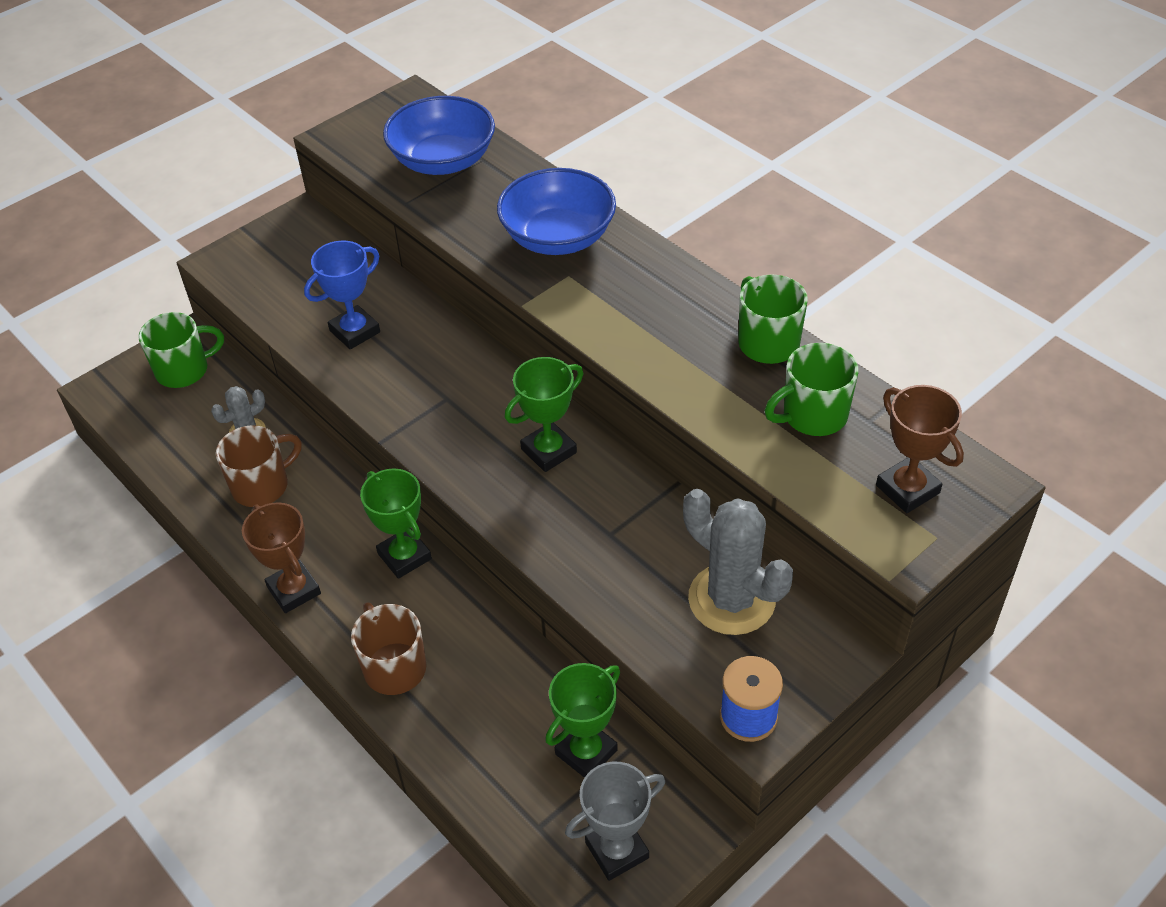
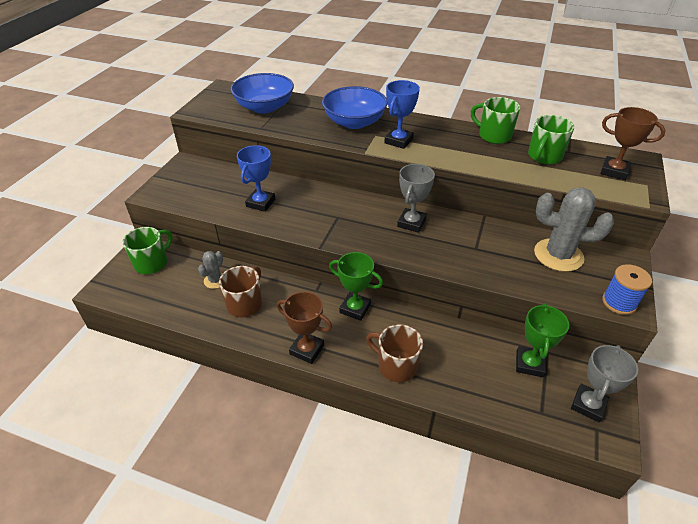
camera: 30 degrees left, 5 degrees down
(549, 451) = (411, 223): green trophy -> grey trophy
(596, 300) = (398, 141): none -> blue trophy

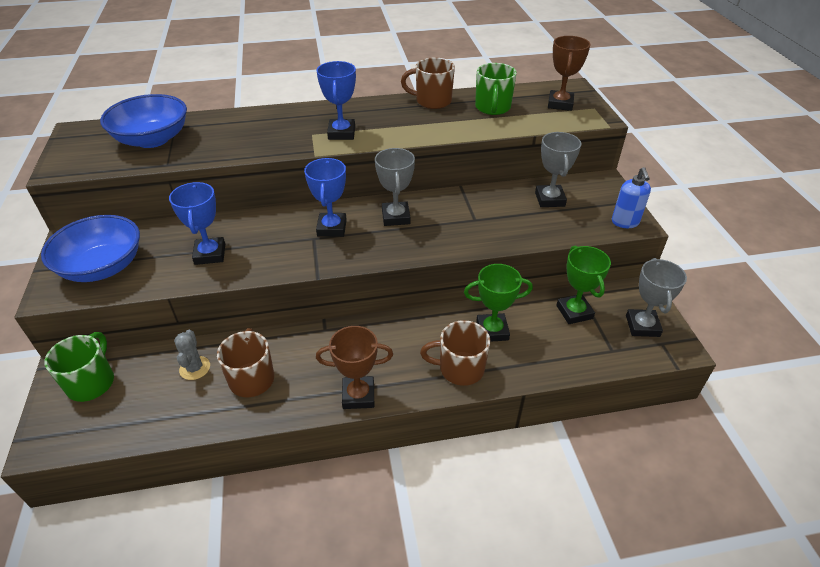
camera: 30 degrees left, 0 degrees up
(354, 122) = (277, 127): blue bowl -> blue bowl (103, 267)
(355, 308) = (380, 331): green trophy -> green trophy (492, 330)
(356, 214) = (332, 228): none -> blue trophy
(493, 136) = (432, 101): green mug -> brown mug
(558, 255) = (550, 199): grey cactus -> grey trophy
(614, 171) = (560, 104): brown trophy -> brown trophy turned 75 degrees counterclockwise
(619, 302) = (625, 222): blue spool -> blue soap dispenser

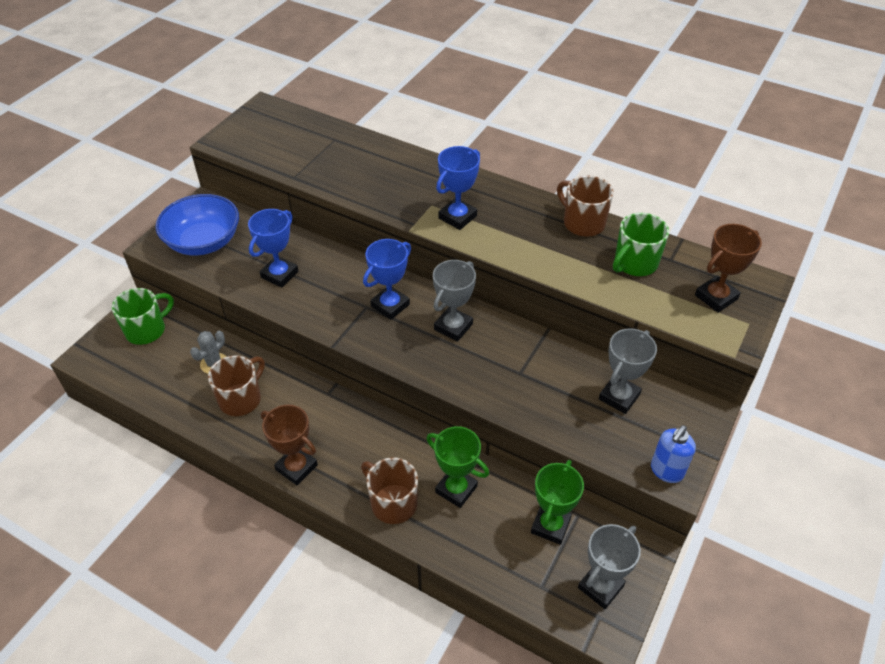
camera: 40 degrees right, 5 degrees up
(152, 139) = (307, 144): blue bowl -> none

